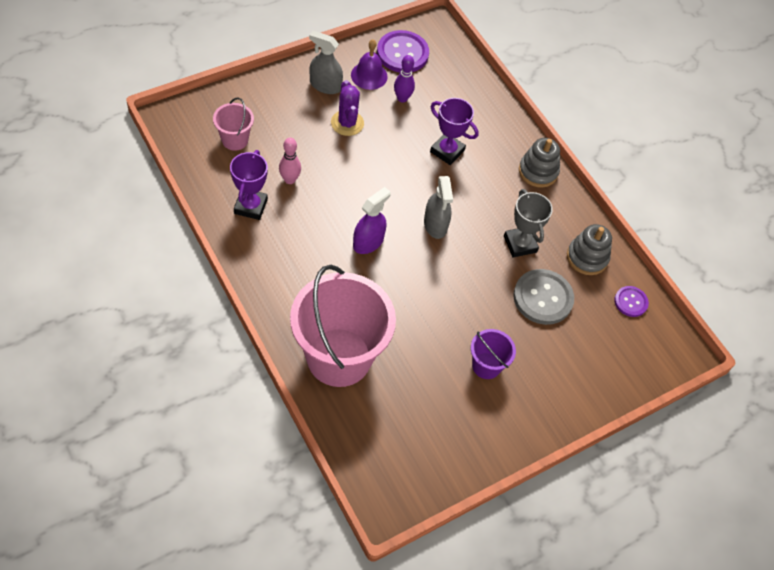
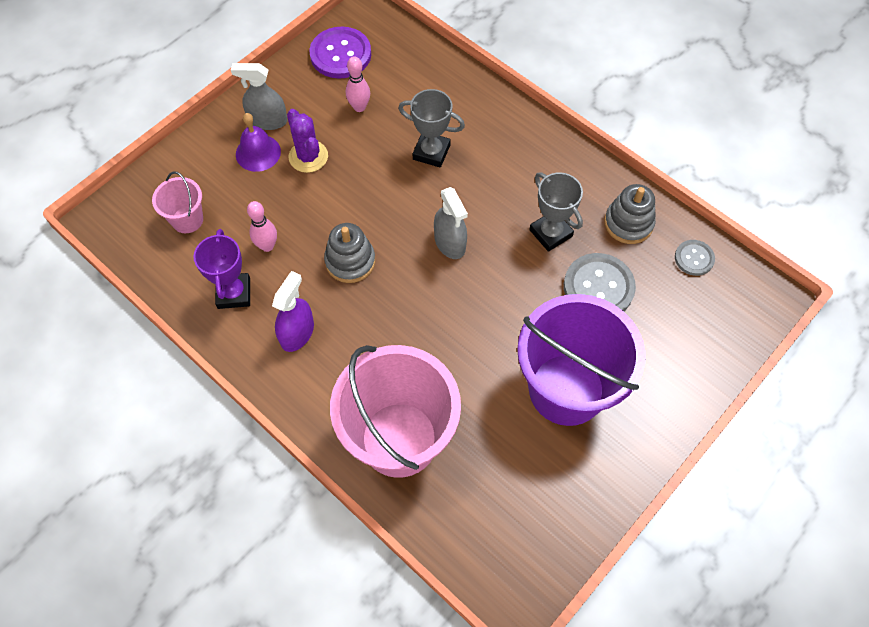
camera: 10 degrees left, 5 degrees up
(368, 242) = (382, 289): purple spray bottle -> purple spray bottle (297, 333)
(369, 75) = (312, 92): purple bell -> purple bell (258, 153)
(402, 98) = (359, 107): purple bowling pin -> pink bowling pin
(447, 151) = (431, 152): purple trophy -> grey trophy
(486, 366) = (566, 389): purple bucket -> purple bucket, size x2.20
(538, 171) = (539, 142): grey stacking toy -> grey stacking toy (350, 261)
(630, 302) = (694, 258): purple button -> grey button

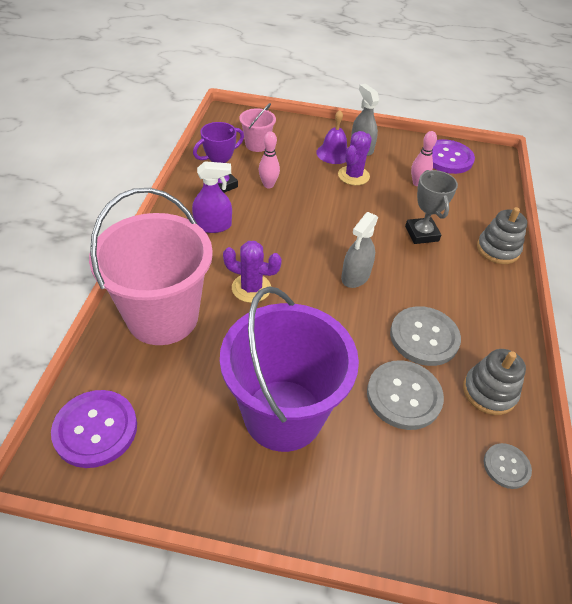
camera: 55 degrees right, 15 degrees down
(350, 261) = (291, 228): grey stacking toy -> grey stacking toy (497, 249)
(410, 341) = (251, 288): none -> purple cactus
(499, 550) = (95, 429): none -> purple button
(550, 233) = (424, 337): grey trophy -> grey button

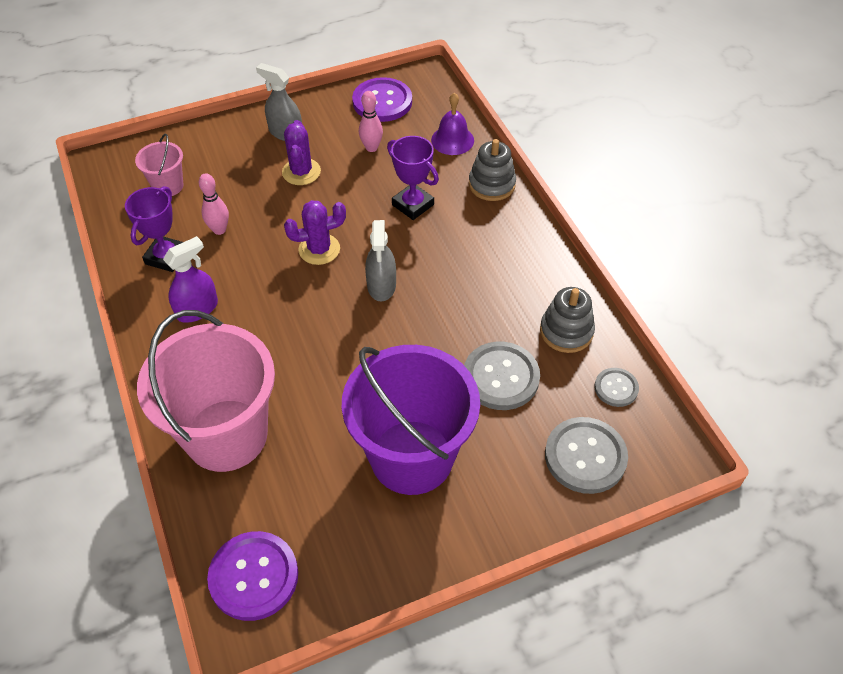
camera: 30 degrees left, 5 degrees up
(251, 288) = (291, 355): purple cactus -> purple cactus (319, 249)
(333, 153) = (261, 154): purple bell -> purple bell (452, 140)
(421, 234) = (413, 205): grey trophy -> purple trophy
(424, 337) = (483, 312): grey button -> grey button (585, 456)

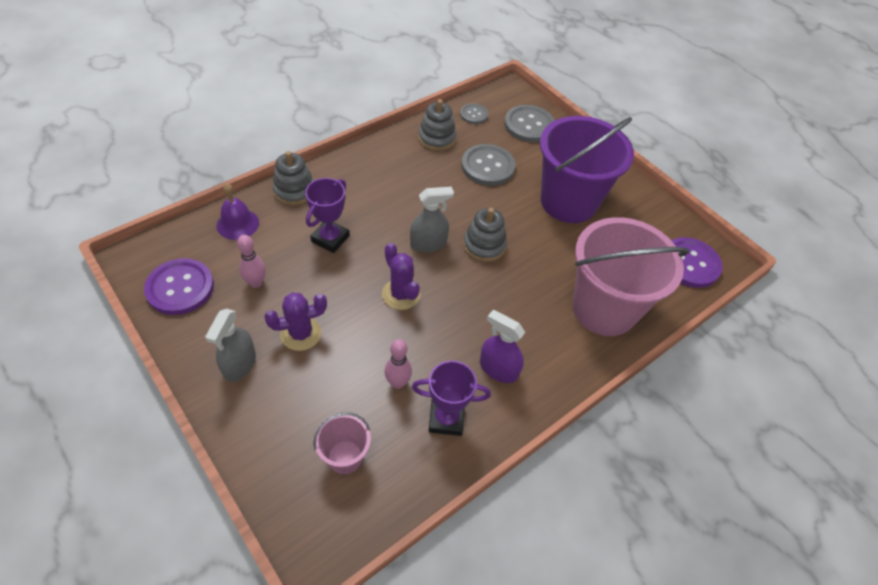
camera: 110 degrees left, 0 degrees up
(362, 338) = (484, 245): none -> grey stacking toy

